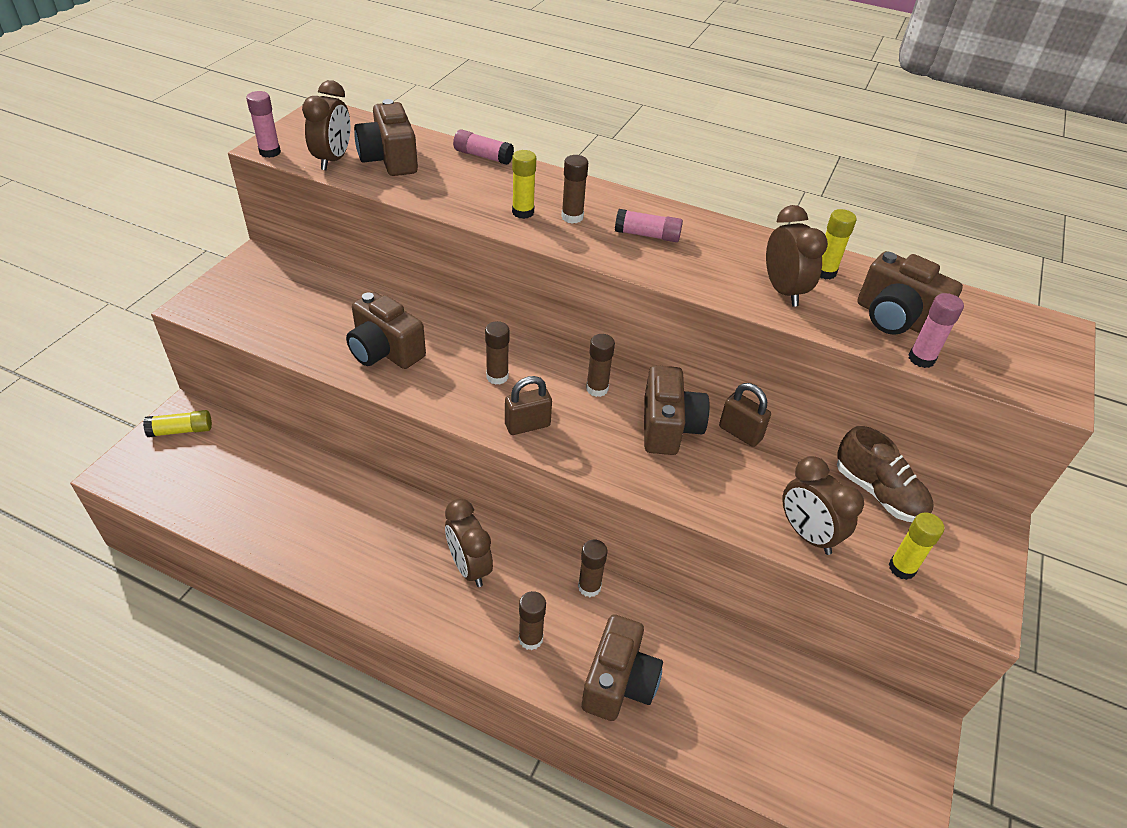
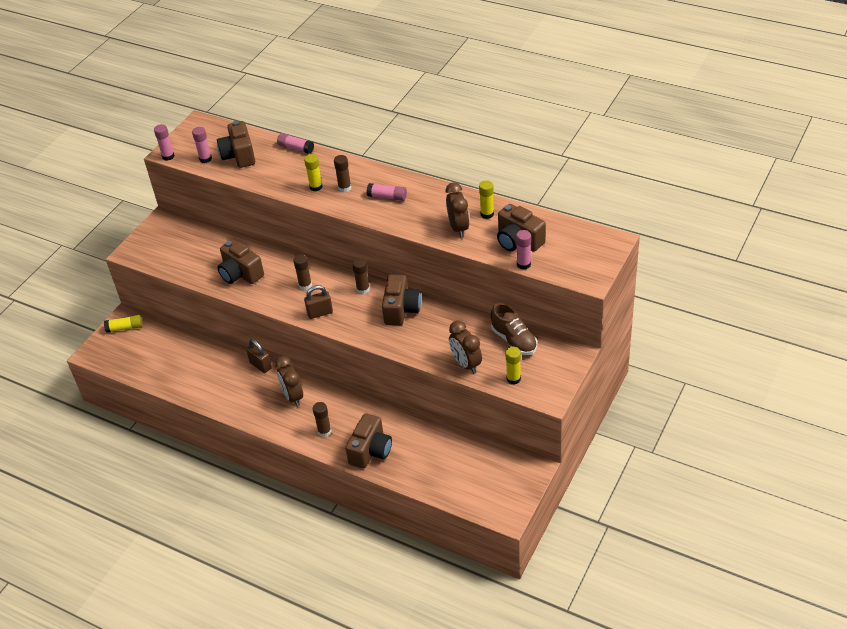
camera: 10 degrees right, 0 degrees up
(333, 160) = (205, 159): brown clock -> pink glue stick
(589, 587) = (360, 404): brown glue stick -> none
(740, 433) = (442, 311): brown padlock -> brown padlock (260, 365)

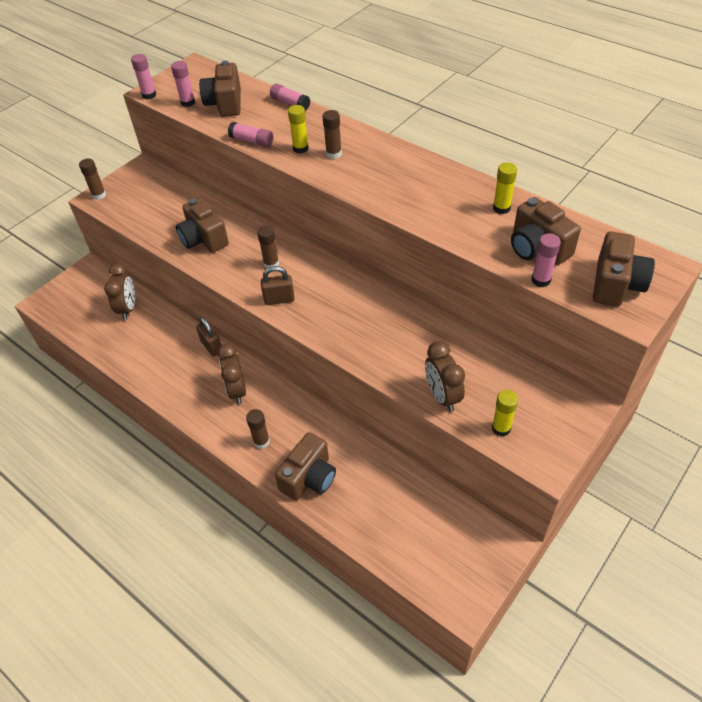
camera: 10 degrees right, 5 degrees up
(125, 328) = (84, 280): yellow glue stick -> none
(363, 289) = (336, 279): brown glue stick -> brown glue stick (99, 195)
(387, 197) = (381, 171): pink glue stick -> pink glue stick (252, 141)
(401, 310) = (375, 311): brown camera -> brown camera (616, 284)
(458, 228) = (462, 220): brown clock -> brown clock (128, 309)
(514, 340) = (509, 375): brown shoe -> none

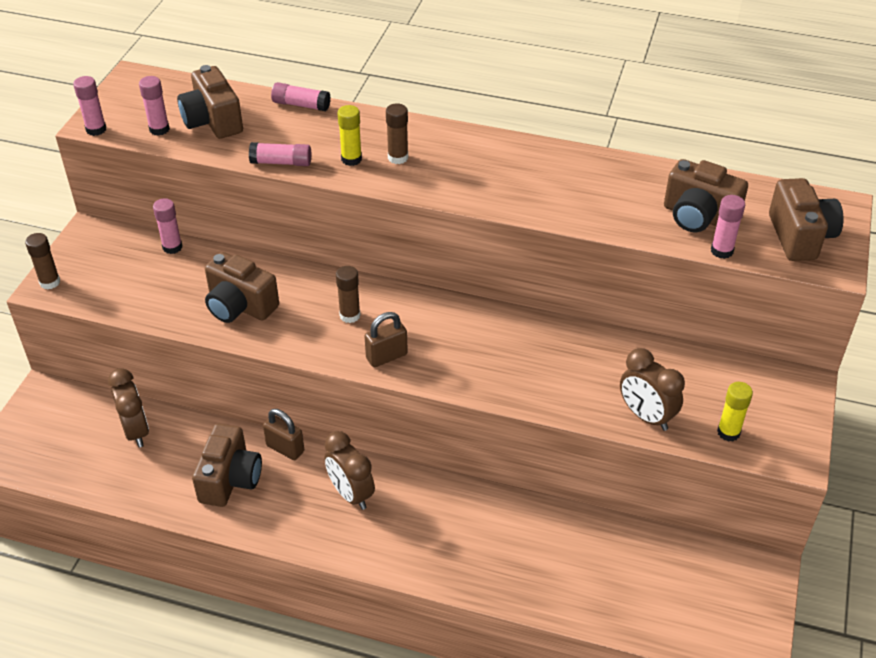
camera: 25 degrees left, 5 degrees down
(185, 189) = (172, 247): none -> pink glue stick
(261, 441) = (418, 546): brown glue stick -> none
(309, 478) = (502, 570): brown camera -> brown camera (230, 479)
(501, 208) = (633, 180): yellow glue stick -> none

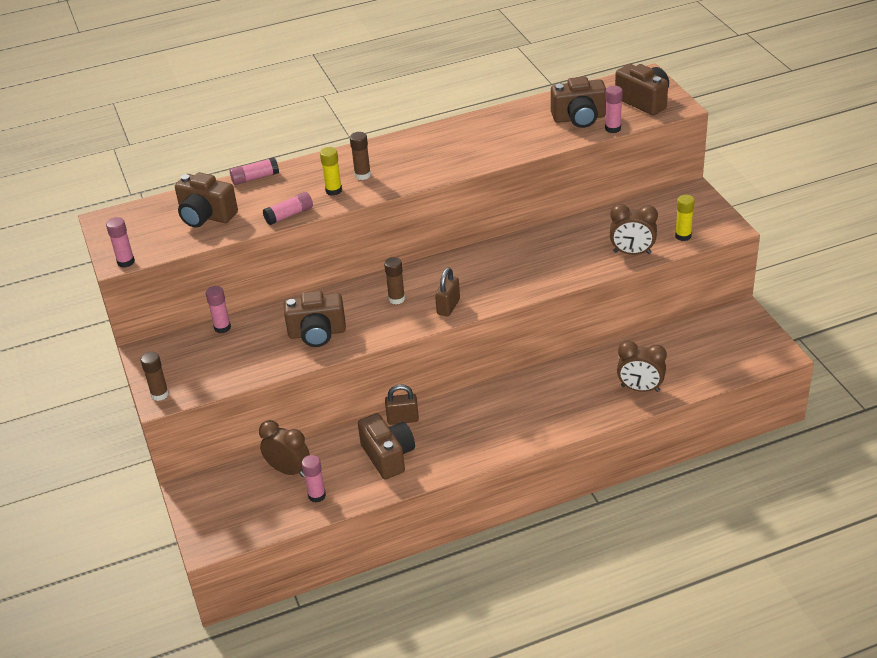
camera: 35 degrees left, 5 degrees down
(159, 129) = (173, 239): pink glue stick -> pink glue stick (317, 495)
(351, 494) = (475, 417): brown clock -> brown clock (640, 388)

